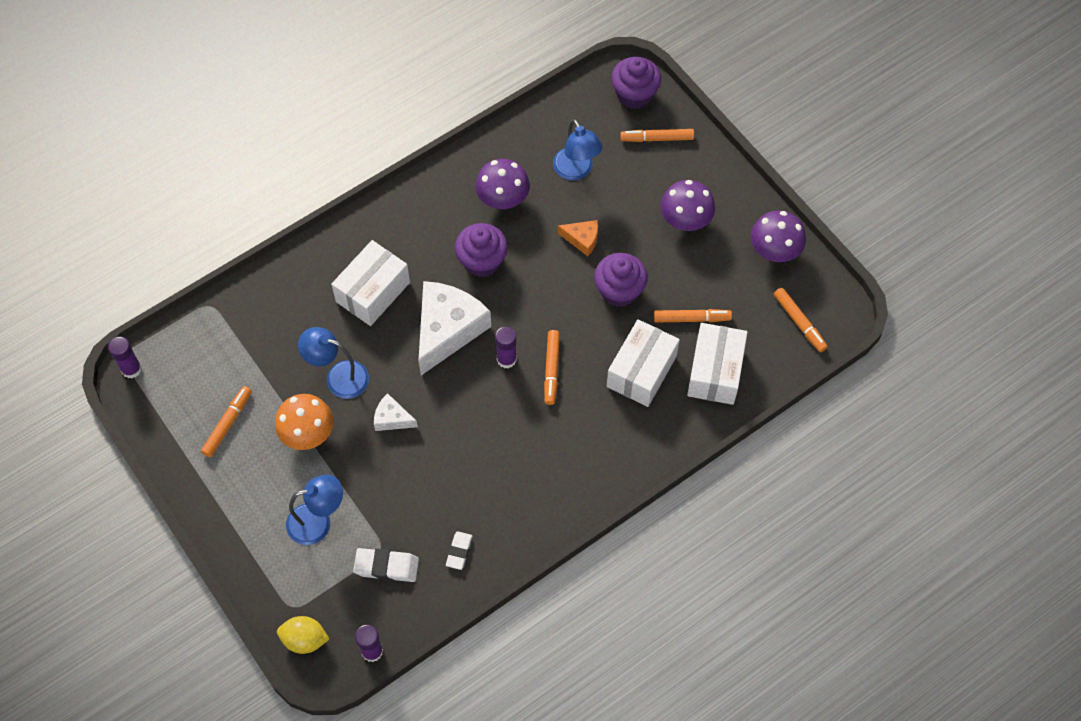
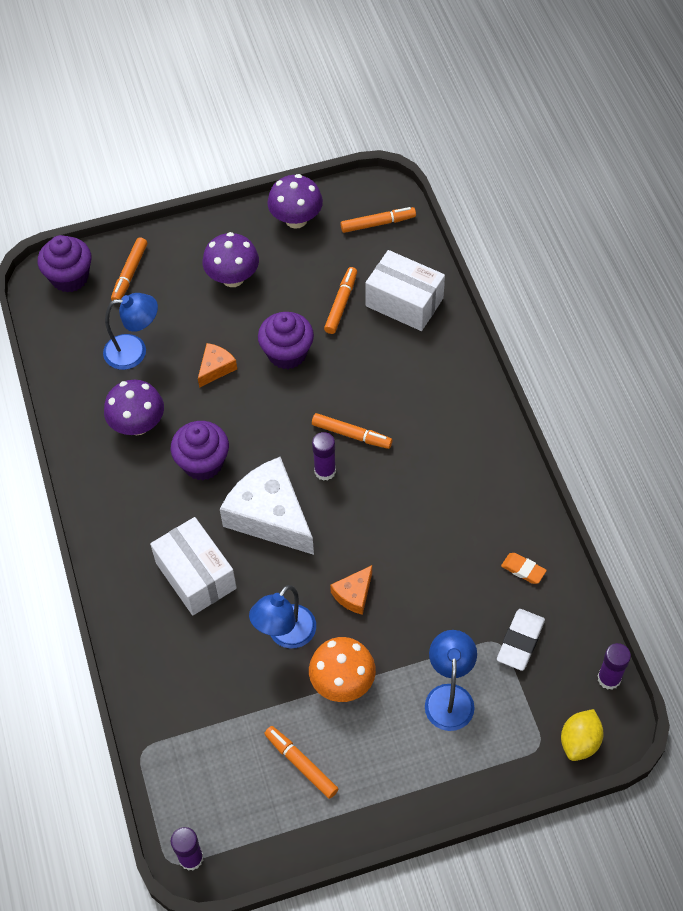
camera: 70 degrees left, 5 degrees down
(392, 418) = (354, 594): white cheese -> orange cheese
(459, 551) = (523, 570): white eraser -> orange eraser
(641, 371) = (381, 360): white box -> none

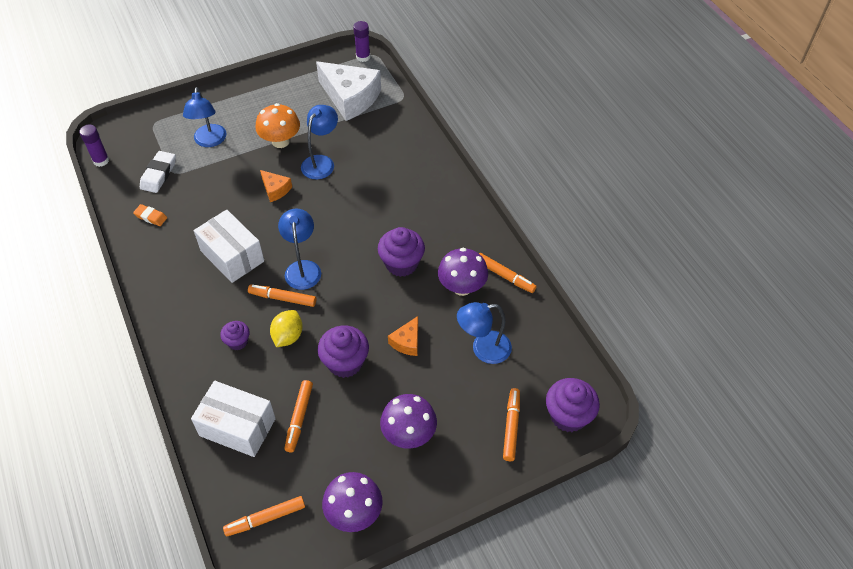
camera: 170 degrees right, 5 degrees down
(196, 575) = (390, 189): white box -> white box (232, 256)
(270, 516) = (342, 232): white cheese -> white cheese (350, 98)
(301, 764) = (304, 100): orange marker -> orange marker (504, 276)
(325, 471) = (303, 268): purple glue stick -> blue lamp
(354, 594) = (275, 189): orange cheese -> orange cheese turned 105 degrees clockwise
(405, 389) = (237, 342): none -> purple cupcake
(579, 742) = (127, 127): yellow lemon -> yellow lemon (288, 336)

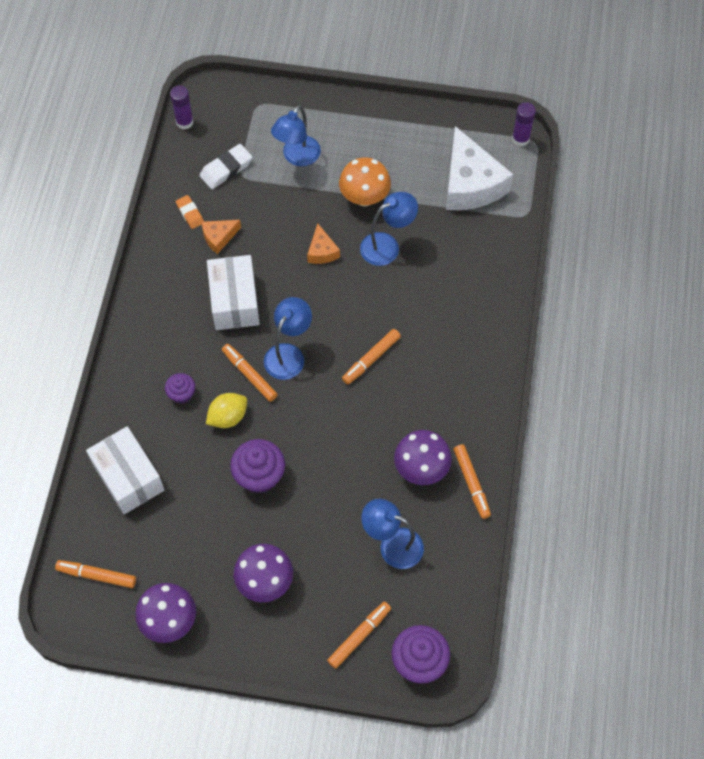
camera: 35 degrees right, 10 degrees up
(299, 418) = (184, 503): orange marker -> orange marker (371, 359)
(401, 264) = (383, 407): purple cupcake -> none
(407, 342) = (328, 491): orange cheese -> orange cheese (219, 237)

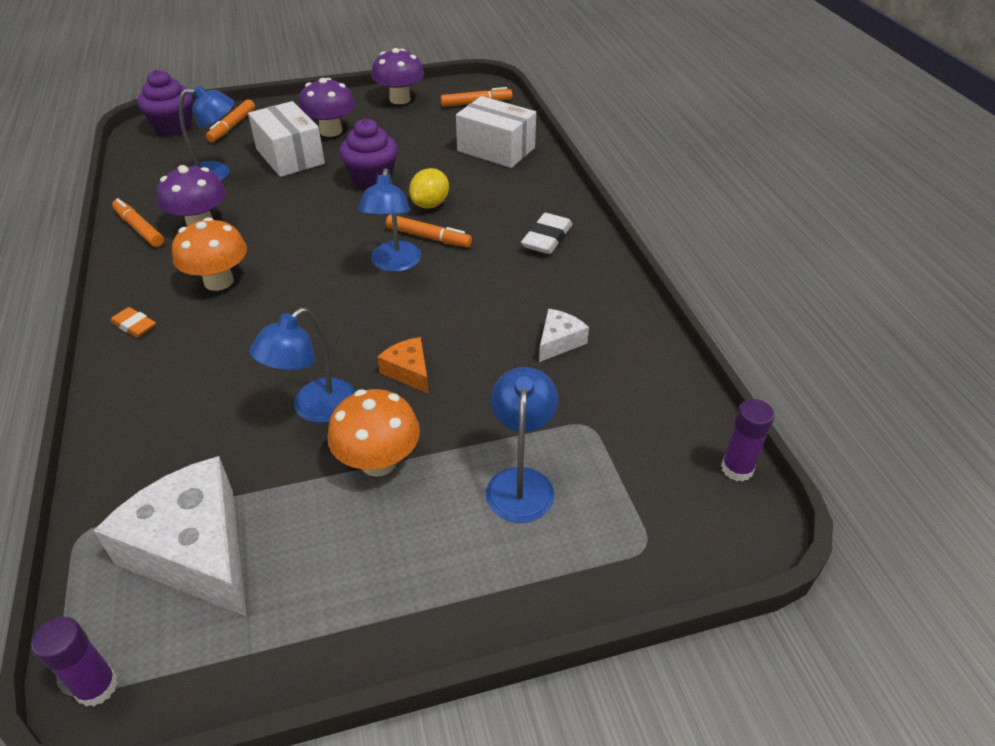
camera: 155 degrees right, 20 degrees down
(182, 394) = (490, 206): purple cupcake -> none
(190, 213) = (618, 354): orange eraser -> orange eraser (134, 325)
(219, 237) = (559, 342): orange cheese -> white cheese
(226, 169) = (616, 425): white eraser -> white eraser (547, 238)
(234, 301) = (490, 288): white box -> white box (290, 156)
(371, 359) = (290, 288): orange marker -> none
(420, 387) = (218, 281): none -> orange mushroom

